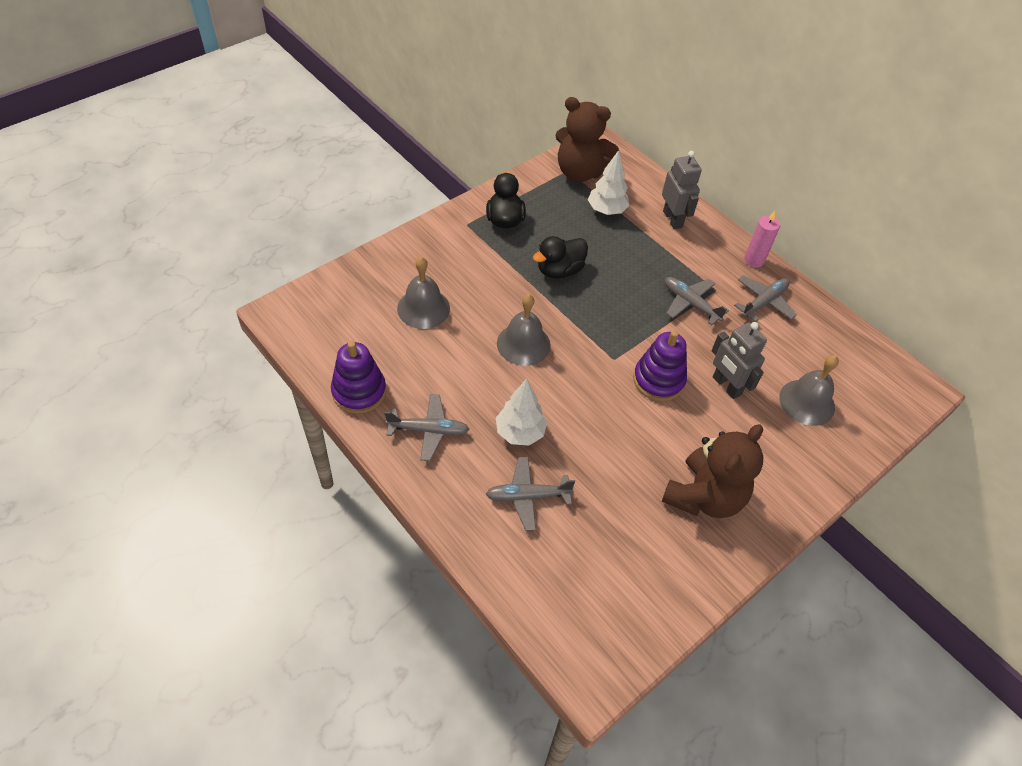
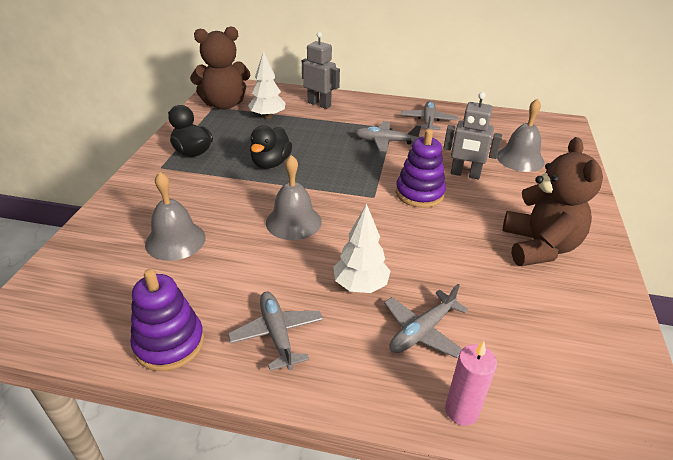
camera: 35 degrees left, 15 degrees down
(429, 431) = (277, 334): grey plane -> grey plane turned 75 degrees counterclockwise
(754, 260) = (395, 104): pink candle -> pink candle (461, 410)

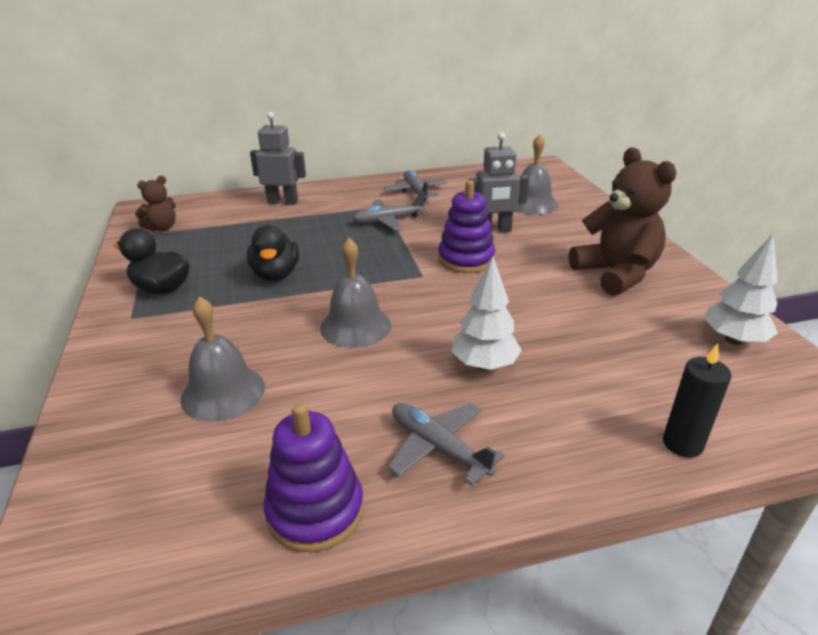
camera: 25 degrees left, 5 degrees down
(224, 104) = (162, 228): brown teddy bear -> brown teddy bear, size x0.52
(268, 117) = (230, 228): white tree -> white tree (733, 340)
(422, 331) = (582, 386): grey plane -> none
(461, 410) = (682, 444): pink candle -> black candle

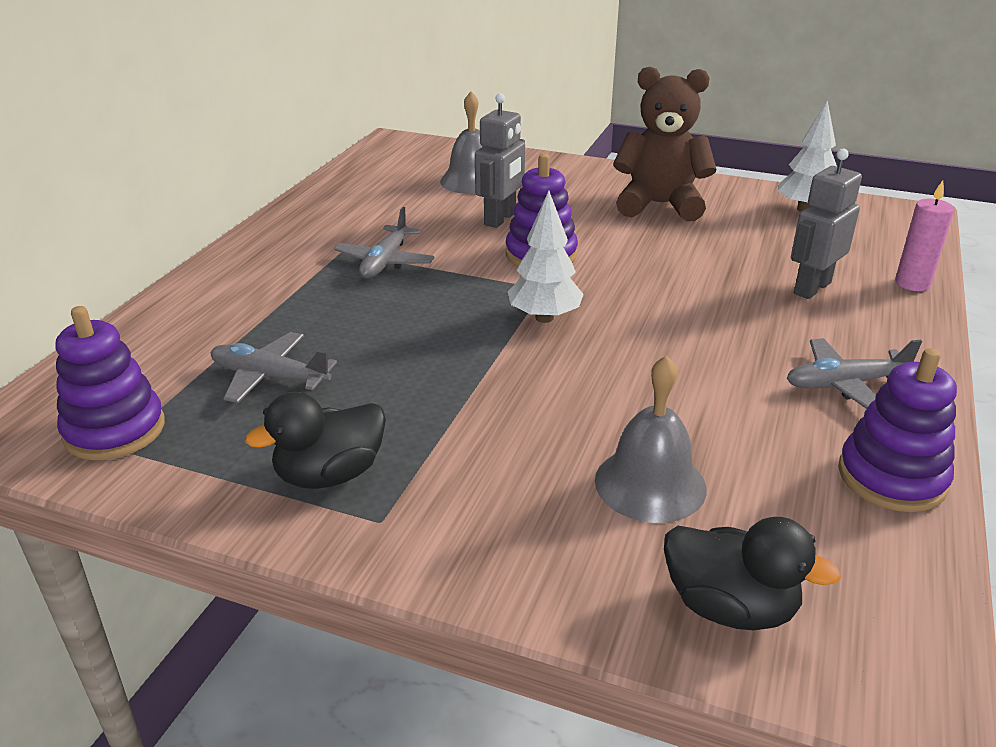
camera: 55 degrees left, 0 degrees up
(162, 228) = (114, 430): brown teddy bear -> purple stacking toy
(276, 274) = (415, 374): black duck -> black duck (730, 607)
(282, 202) = (205, 309): grey robot -> grey robot (811, 288)
(355, 326) = (601, 359): grey bell -> none
(416, 192) = (336, 221): grey plane -> grey plane (269, 377)
(484, 365) = (742, 318): white tree -> white tree (544, 318)
(682, 444) = (912, 283): black candle -> pink candle

